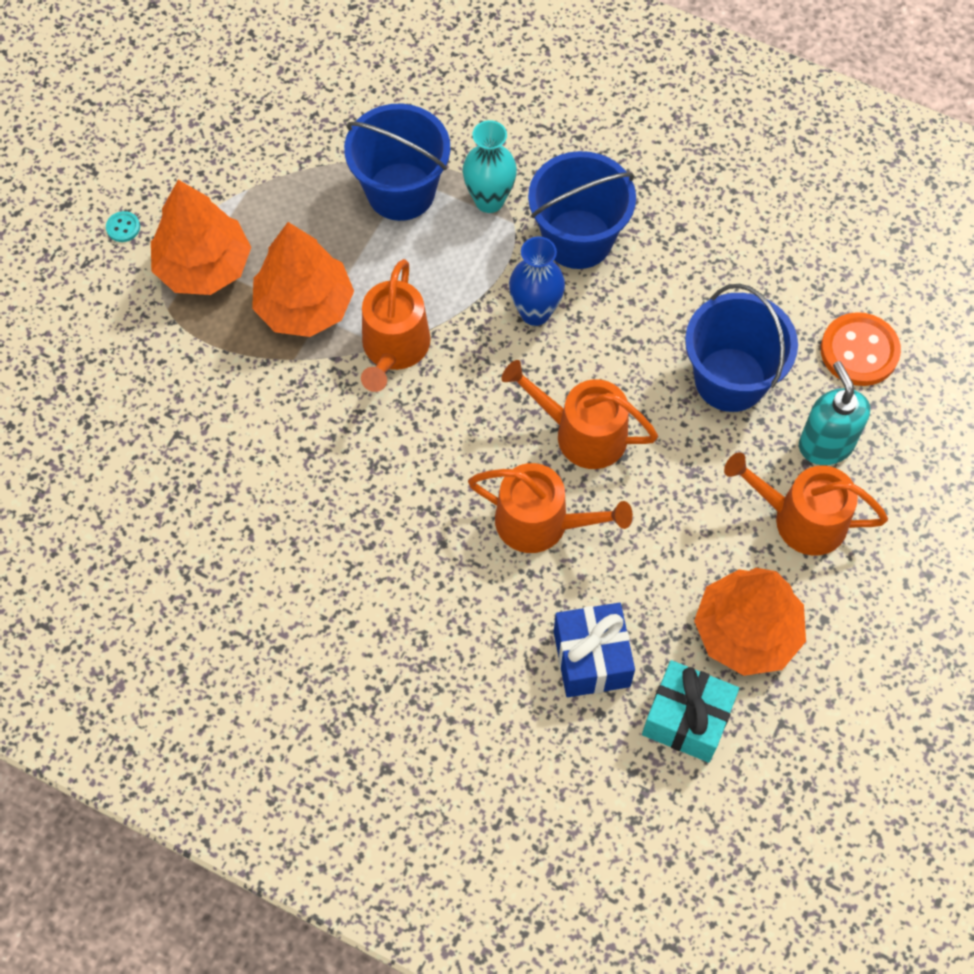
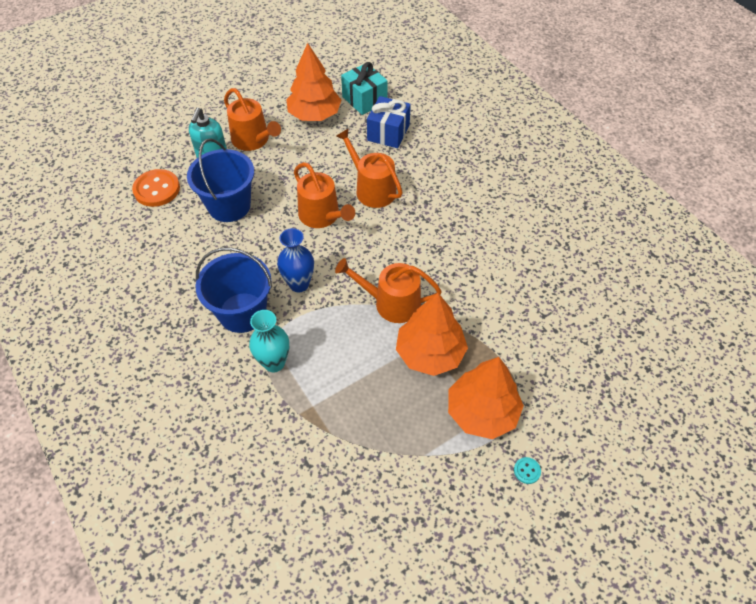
camera: 150 degrees left, 10 degrees down
(394, 348) = (391, 303): orange watering can -> orange watering can turned 120 degrees counterclockwise
(401, 191) = (324, 398): blue bucket -> none

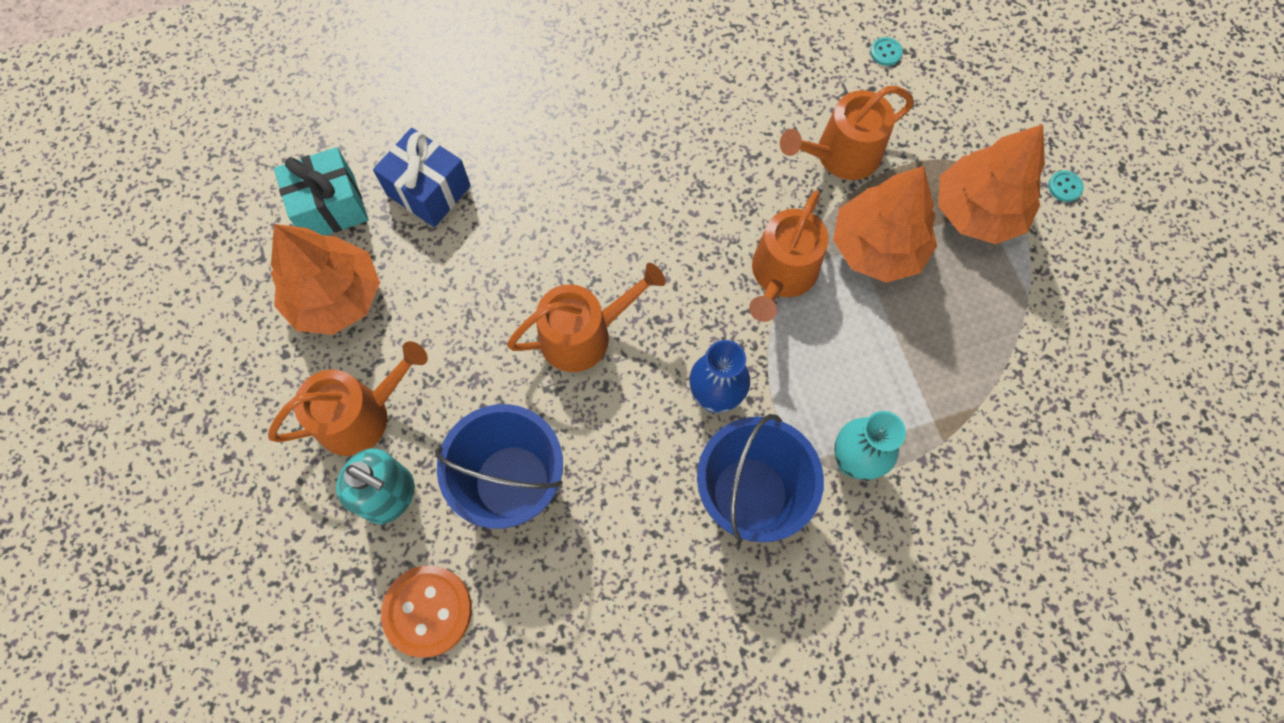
camera: 75 degrees left, 15 degrees up
(372, 189) = (549, 246): orange watering can -> orange watering can (841, 155)
(589, 334) = (885, 52): none -> turquoise button

